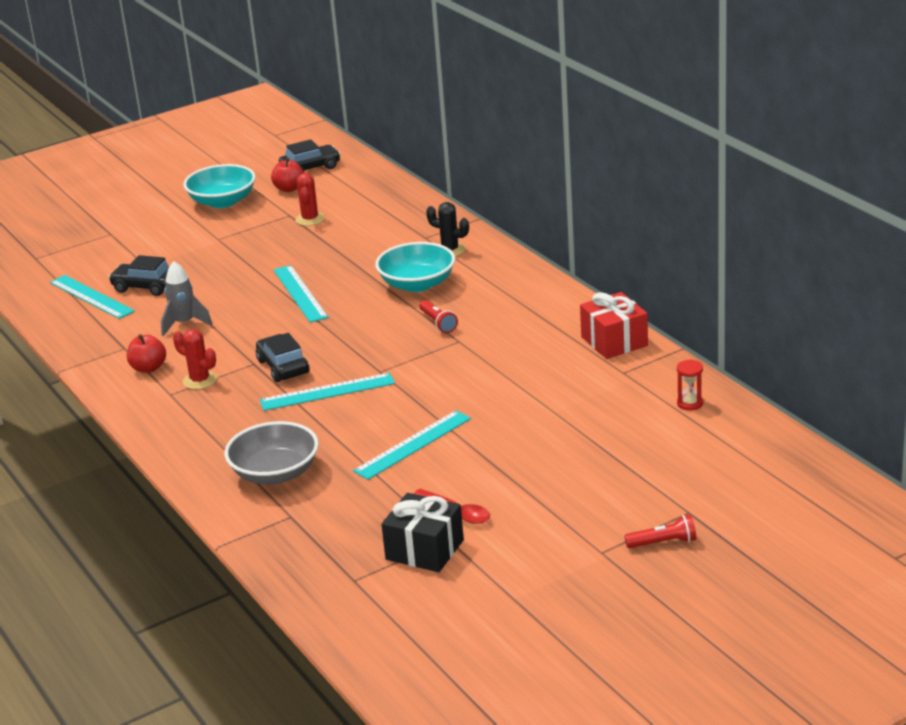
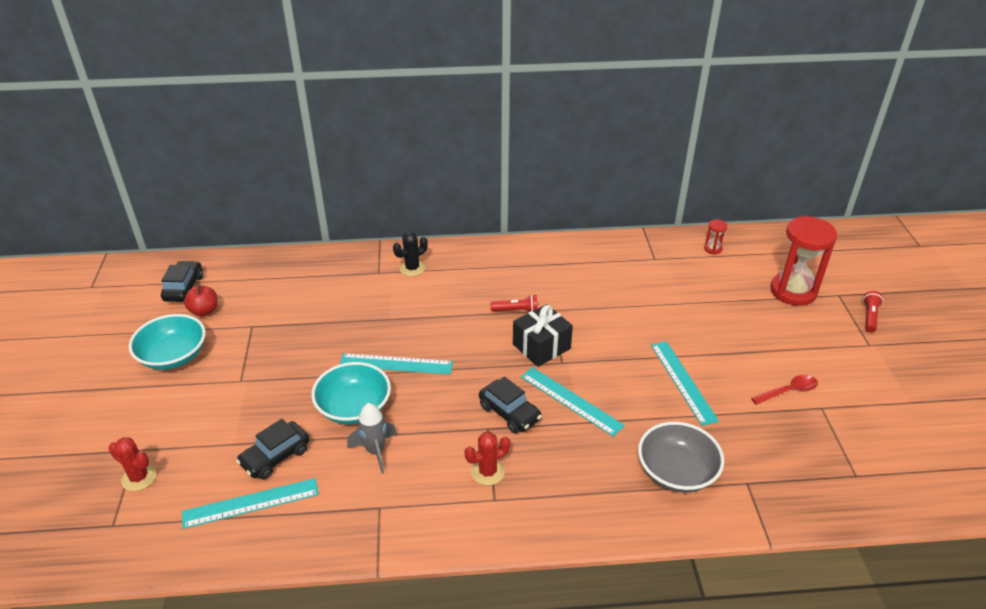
camera: 65 degrees left, 10 degrees up
(148, 368) = (434, 501): red apple -> none
(283, 367) = (509, 413): black car -> black car turned 135 degrees counterclockwise
(310, 219) = (274, 317): red cactus -> red cactus (139, 477)
(327, 392) = (571, 400): turquoise ruler -> turquoise ruler turned 60 degrees counterclockwise
(417, 284) = (447, 300): turquoise bowl -> turquoise bowl (354, 407)
(424, 550) = (831, 424): black gift -> black gift (541, 346)
(614, 341) = (612, 248): red gift -> none
(659, 477) = (793, 291): none -> red hourglass

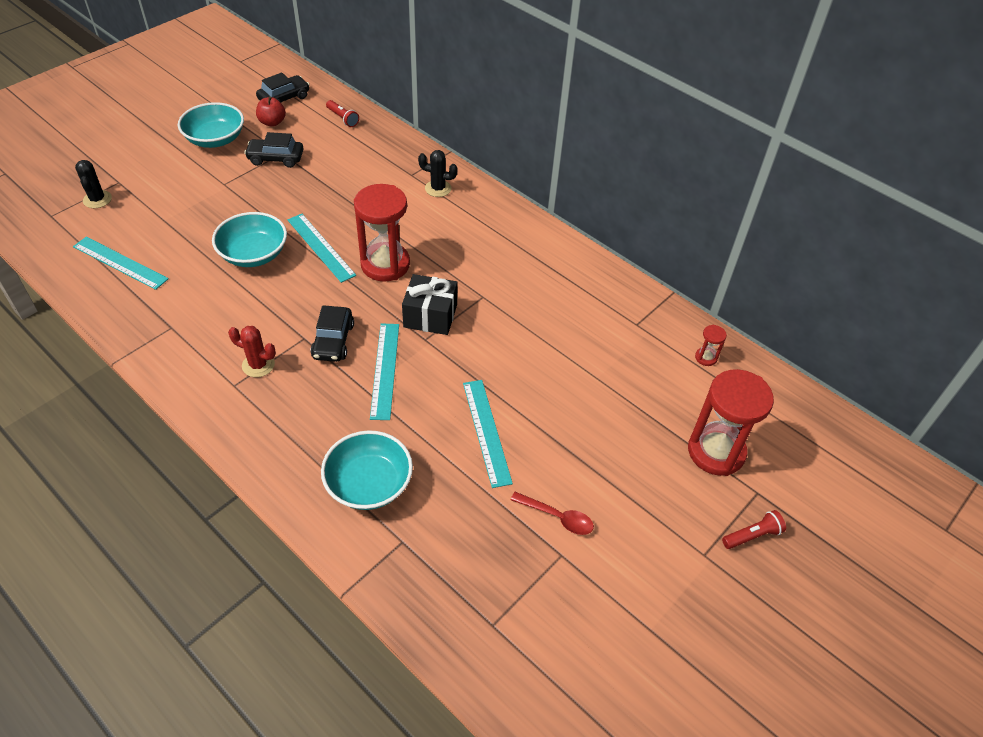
camera: 45 degrees right, 10 degrees up
(139, 477) = (97, 199): red cactus -> black cactus
(275, 457) = (170, 247): black car -> black car (276, 158)
(375, 451) = (222, 292): grey rocket -> none
(460, 340) = (385, 264): none -> red hourglass
(516, 310) = (457, 276): red flashlight -> red flashlight (342, 118)
(676, 471) = (369, 484): grey bowl -> turquoise bowl
(683, 381) = (486, 431): turquoise ruler -> turquoise ruler turned 45 degrees counterclockwise

